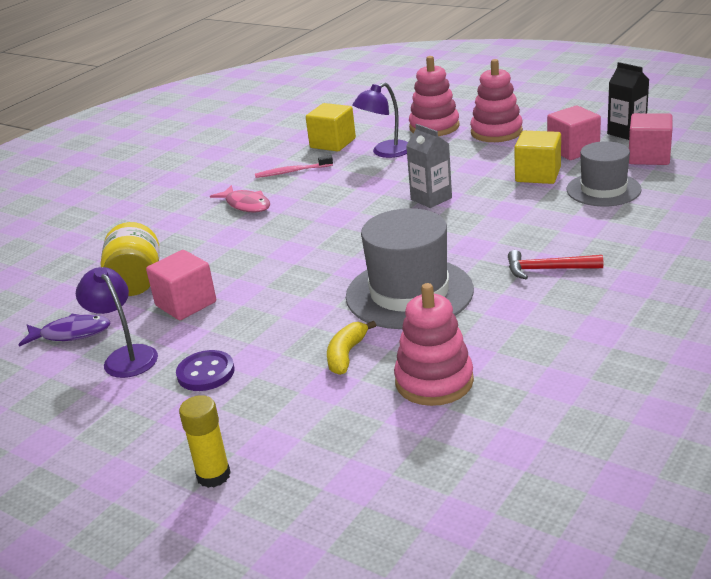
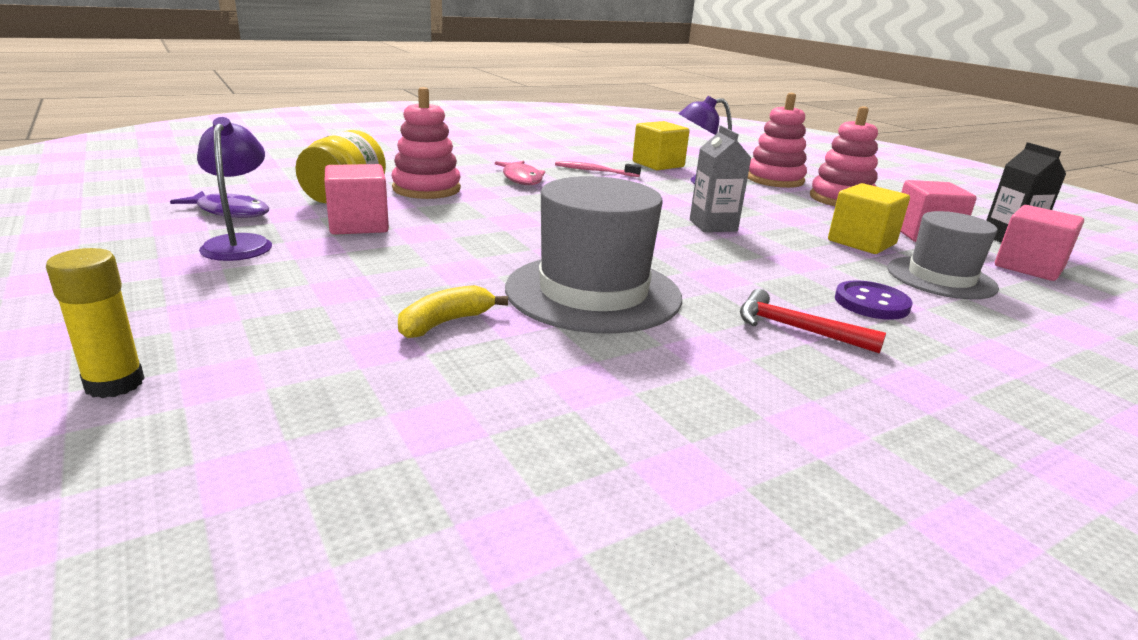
camera: 20 degrees right, 5 degrees down
(206, 373) = (282, 283): purple button -> purple button (871, 303)
(434, 381) = (510, 393): pink stacking toy -> pink stacking toy (426, 189)

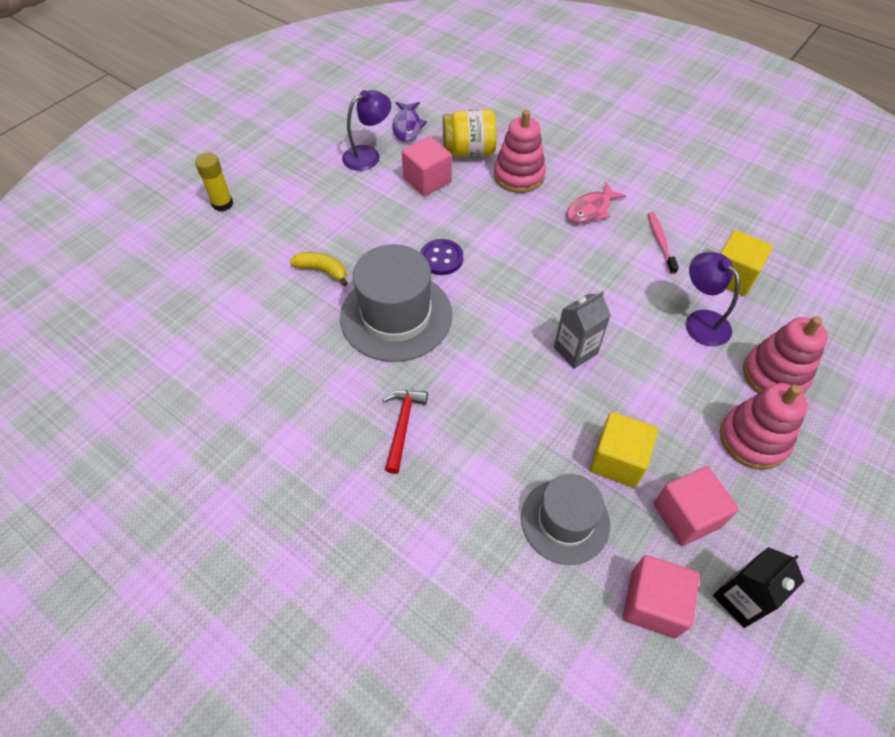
camera: 70 degrees right, 30 degrees up
(871, 303) = (474, 468): purple button -> purple button (441, 258)

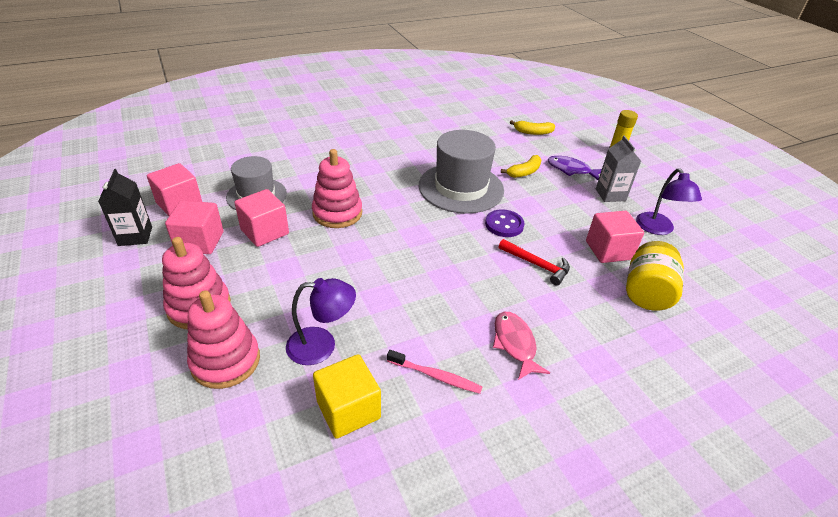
camera: 115 degrees right, 15 degrees down
(208, 289) = (533, 132): none -> yellow banana
(402, 426) = (374, 165): red hammer -> red hammer (537, 265)
(407, 126) = (701, 266): purple fish -> purple fish (571, 170)
(519, 176) = (593, 313): pink stacking toy -> pink stacking toy (337, 213)
(575, 350) = (362, 253): grey carton -> grey carton (610, 195)
(617, 460) = (265, 232): yellow cube -> pink cube

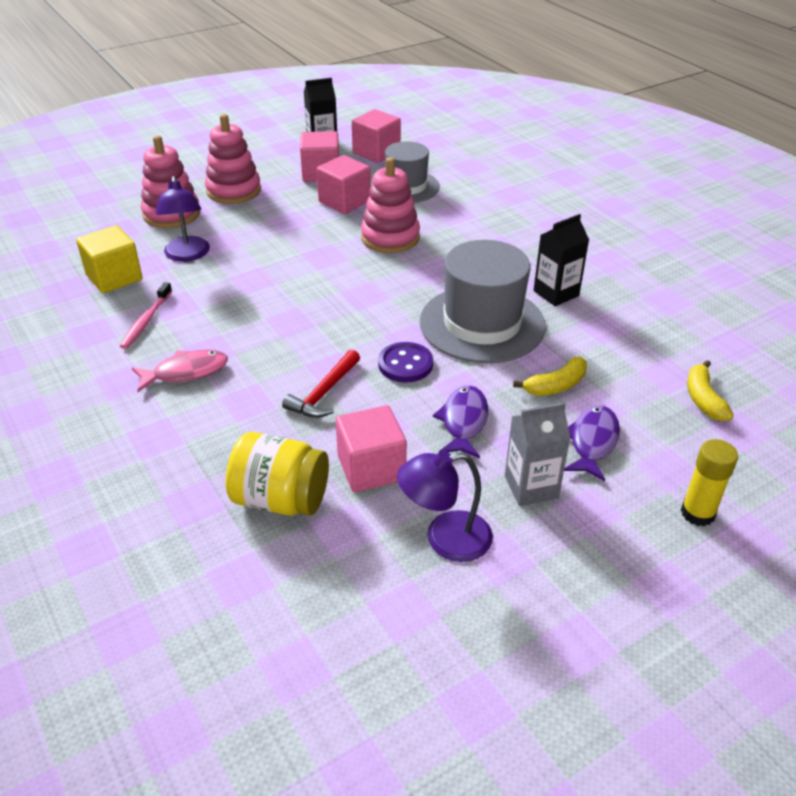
camera: 85 degrees right, 0 degrees up
(431, 155) = (556, 293): none -> black carton
(524, 172) = (556, 385): yellow banana -> yellow banana turned 75 degrees counterclockwise
(560, 209) = (463, 422): none -> purple fish

